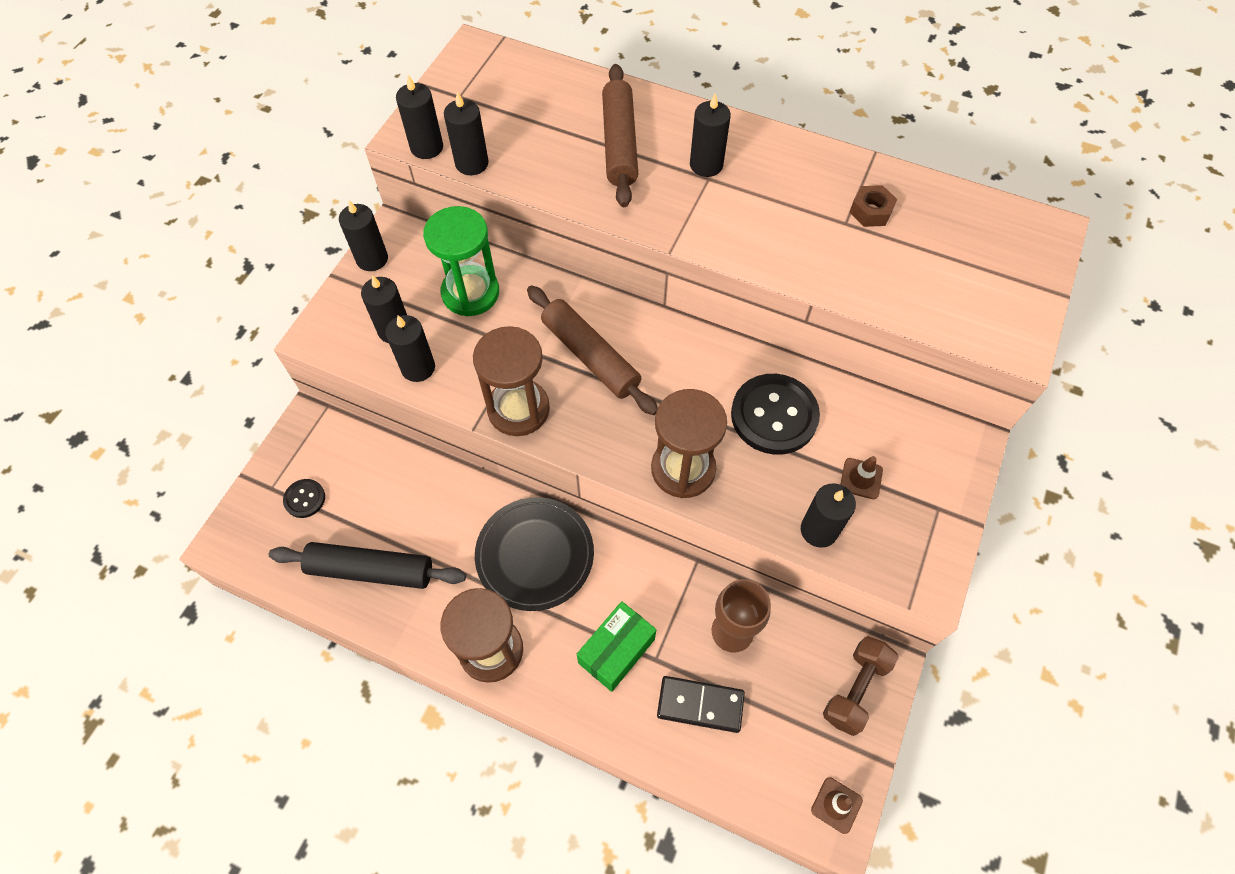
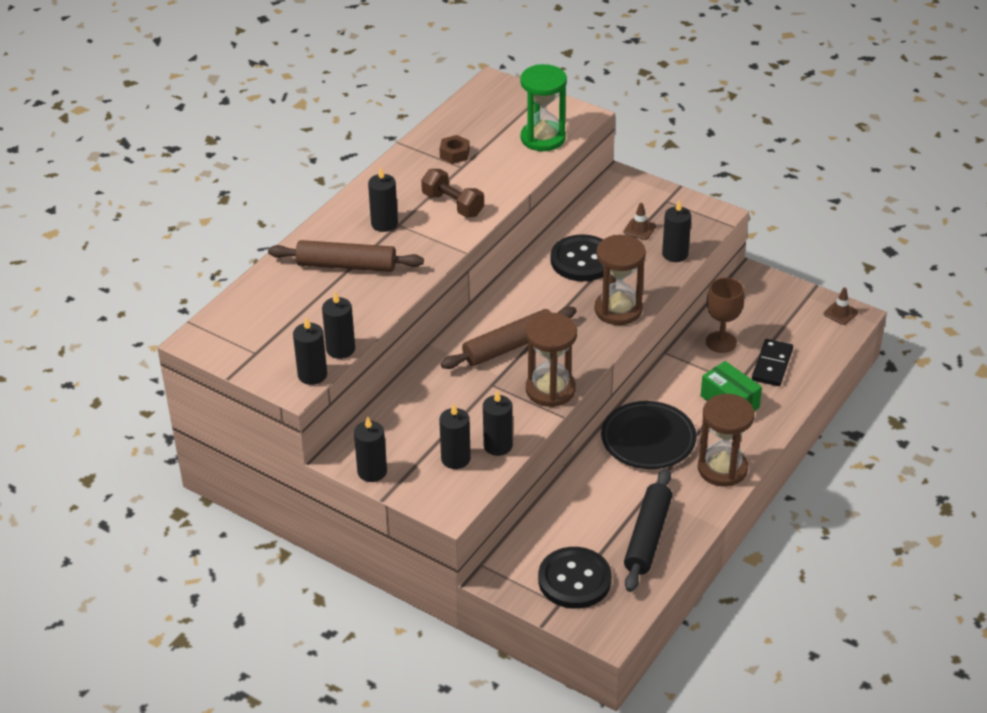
camera: 80 degrees left, 20 degrees down
(304, 499) = (574, 580): black button -> black button, size x2.03
(470, 293) = (428, 410): green hourglass -> green hourglass (543, 138)
(855, 689) = (767, 292): brown dumbbell -> brown dumbbell (453, 204)

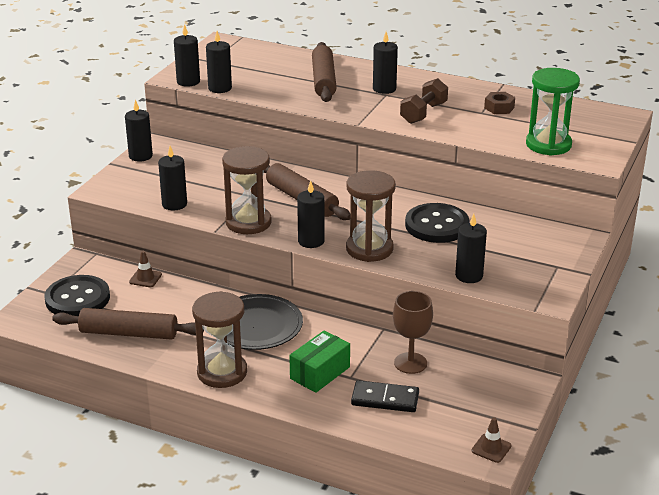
camera: 80 degrees right, 10 degrees down
(455, 459) = (157, 187): black candle -> black candle (311, 241)
(639, 229) = (500, 253): brown traffic cone -> brown traffic cone (145, 278)
(648, 537) = (129, 333): black rolling pin -> brown rolling pin

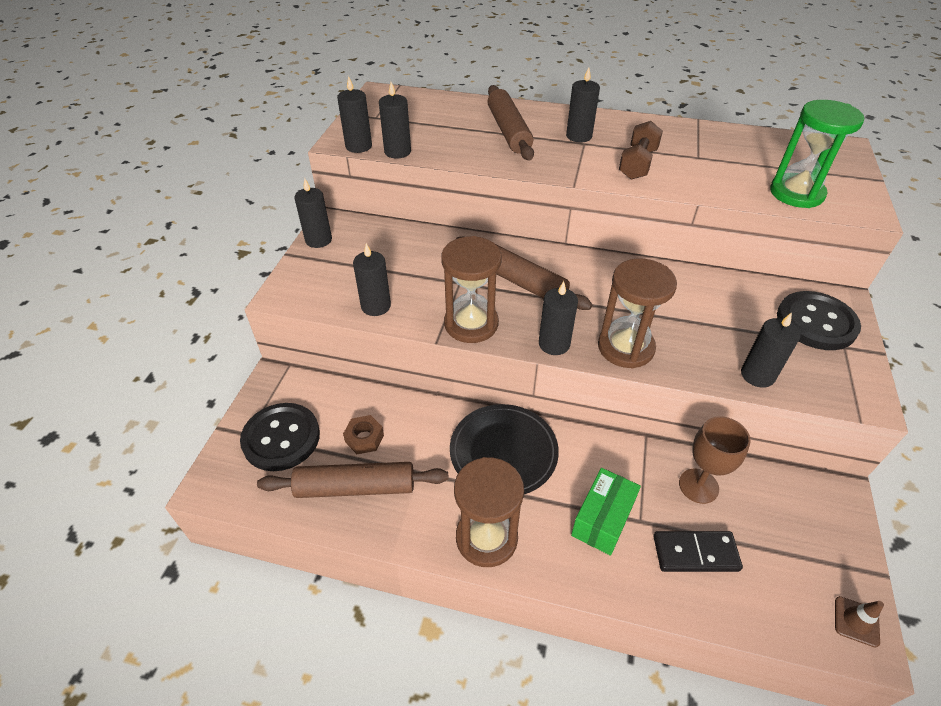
camera: 10 degrees left, 15 degrees up
(145, 278) = (354, 394): brown traffic cone -> none
(437, 225) = (683, 302): black button -> black button (816, 322)
(499, 108) = (713, 149): brown nut -> brown nut (364, 438)

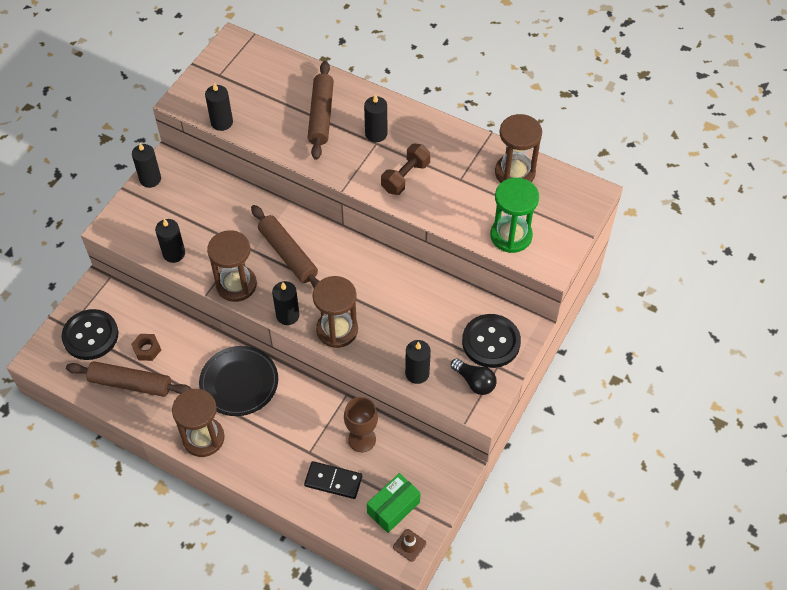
camera: 15 degrees right, 10 degrees up
(358, 146) = (193, 109): black candle -> none
(602, 519) = (284, 445): green box -> green box (393, 508)
(750, 143) = (515, 173): none -> brown hourglass
(833, 369) = (474, 382): none -> black light bulb

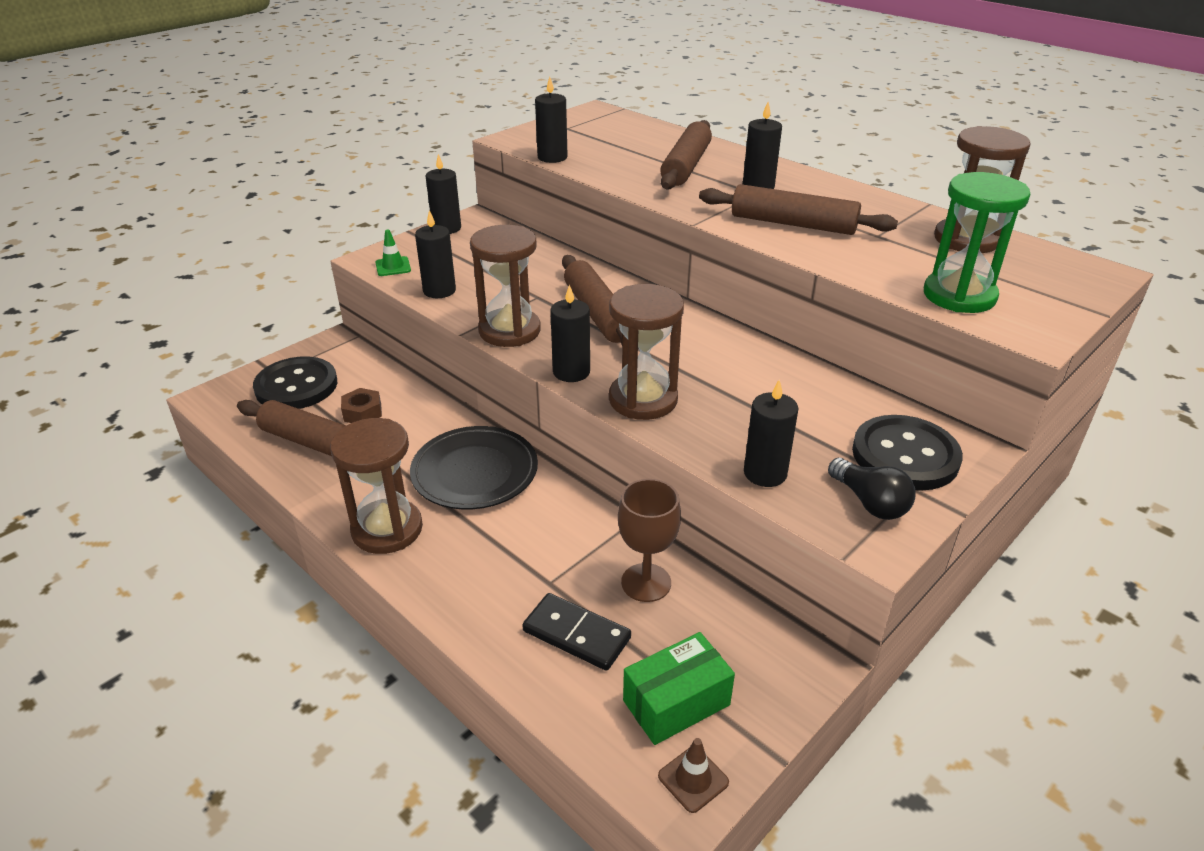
camera: 15 degrees right, 20 degrees down
(130, 234) = (393, 267): none -> green traffic cone
(405, 177) = (793, 224): brown dumbbell -> brown rolling pin

